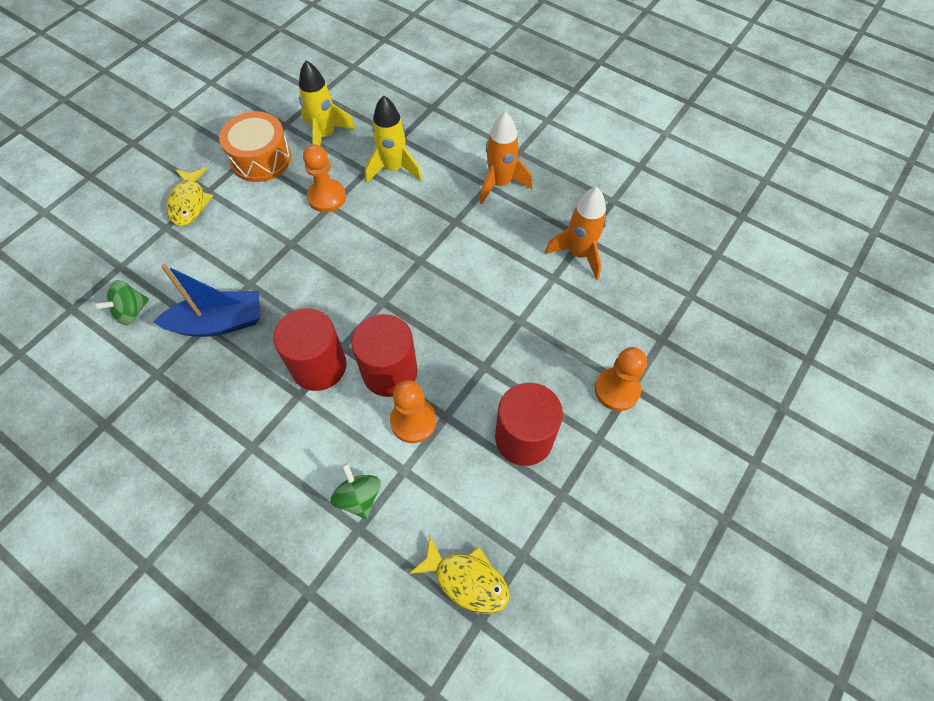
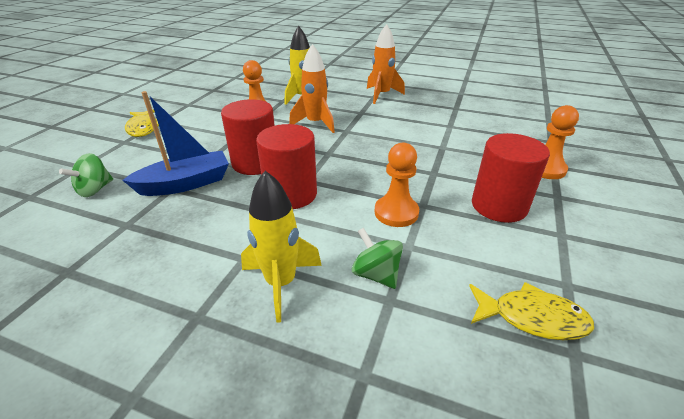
camera: 15 degrees left, 25 degrees down
(261, 159) = (199, 104): orange drum -> none
(325, 136) = (246, 91): yellow rocket -> yellow rocket (281, 283)
(390, 372) = (357, 188): red cylinder -> red cylinder (255, 163)
(578, 254) = (458, 114): orange rocket -> orange rocket (315, 123)

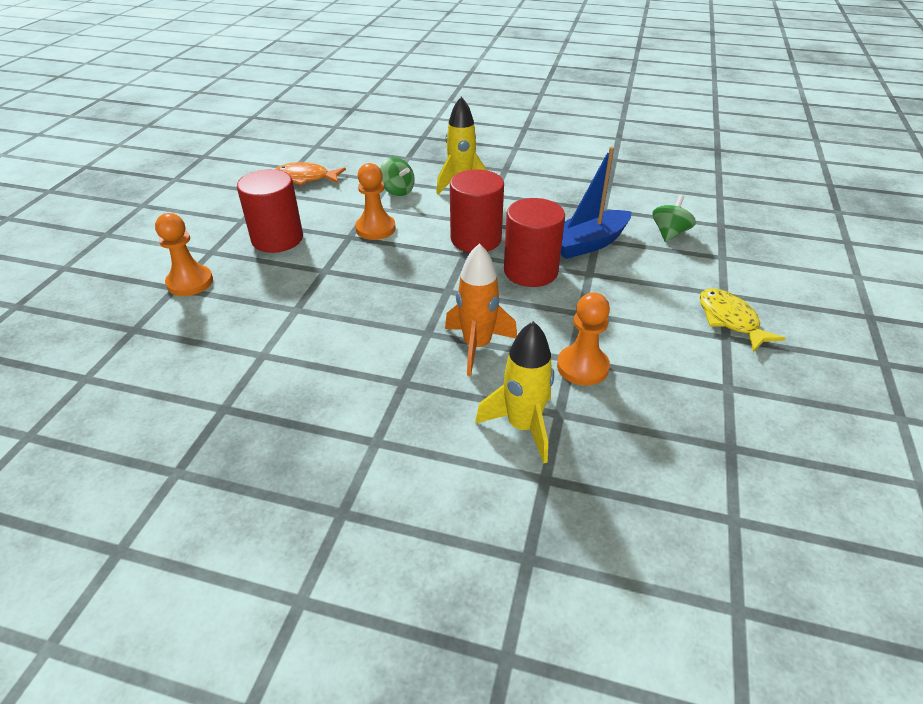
camera: 175 degrees right, 5 degrees up
(381, 95) = (358, 448): orange rocket -> none
(531, 318) = (306, 178): yellow fish -> orange fish

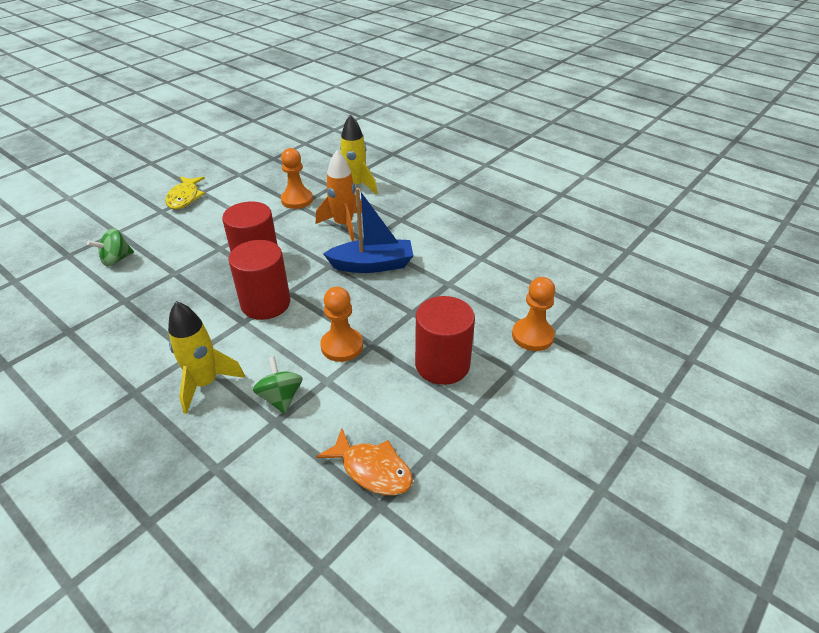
camera: 155 degrees left, 0 degrees up
(587, 244) = (187, 270): blue boat -> blue boat (372, 265)

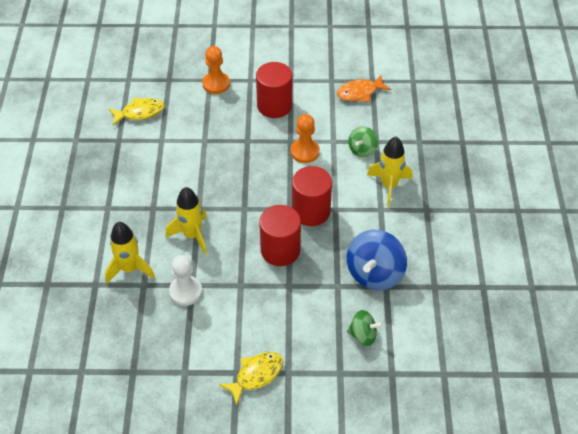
camera: 130 degrees left, 10 degrees up
(145, 301) = (374, 273): none -> blue spinning top
(297, 200) = (185, 291): orange pawn -> white pawn
(343, 225) = (192, 235): orange rocket -> yellow rocket
(372, 265) = (222, 187): blue boat -> none
(372, 469) = (360, 93): orange fish -> orange fish turned 105 degrees counterclockwise
(537, 261) = (140, 113): none -> yellow fish

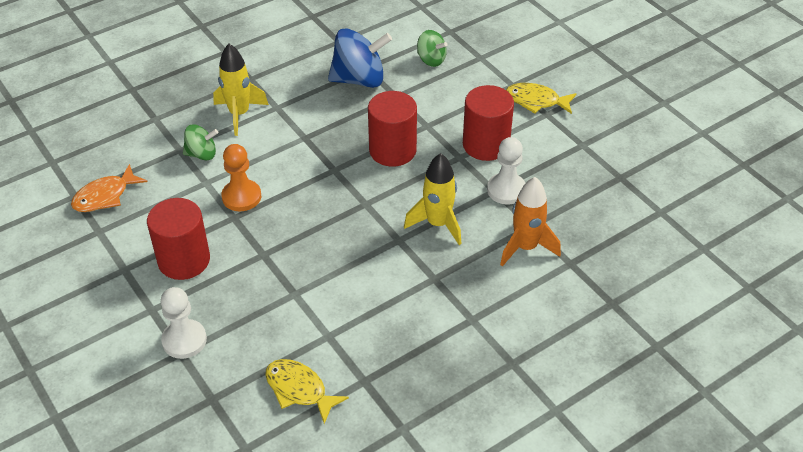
camera: 125 degrees left, 5 degrees down
(130, 269) = (525, 247): yellow rocket -> orange rocket
(216, 84) = (184, 340): orange pawn -> white pawn
(311, 211) = (323, 153): red cylinder -> red cylinder (486, 145)
(360, 93) = (105, 196): orange fish -> orange fish turned 105 degrees clockwise
(363, 335) = (431, 60): green spinning top -> green spinning top turned 150 degrees clockwise

